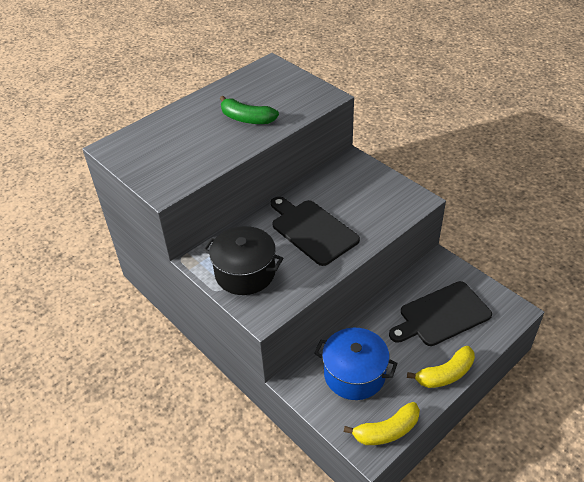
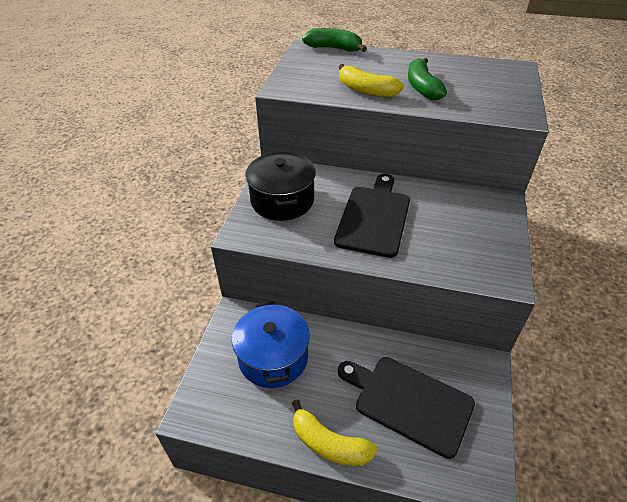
camera: 55 degrees right, 0 degrees up
(132, 133) = (334, 48): none -> green banana
(386, 431) = (222, 418): yellow banana -> yellow banana (366, 90)

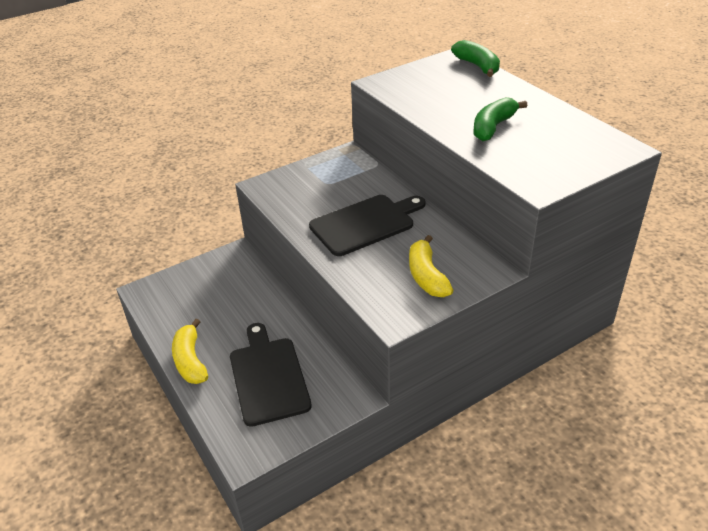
camera: 45 degrees right, 5 degrees down
(273, 357) = (224, 292): blue pot -> none
(282, 200) = (320, 178): black pot -> none
(366, 90) = (440, 110): yellow banana -> yellow banana (426, 276)

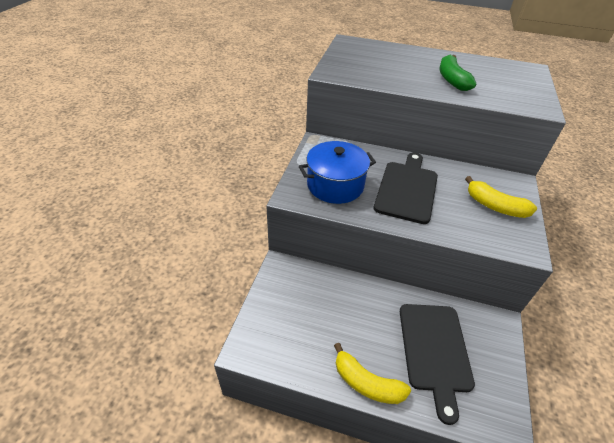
camera: 45 degrees left, 5 degrees up
(268, 377) = (434, 350): black cutting board -> black cutting board turned 120 degrees counterclockwise
(308, 193) = (335, 185): none -> blue pot
(477, 66) = (372, 43): green banana -> none

